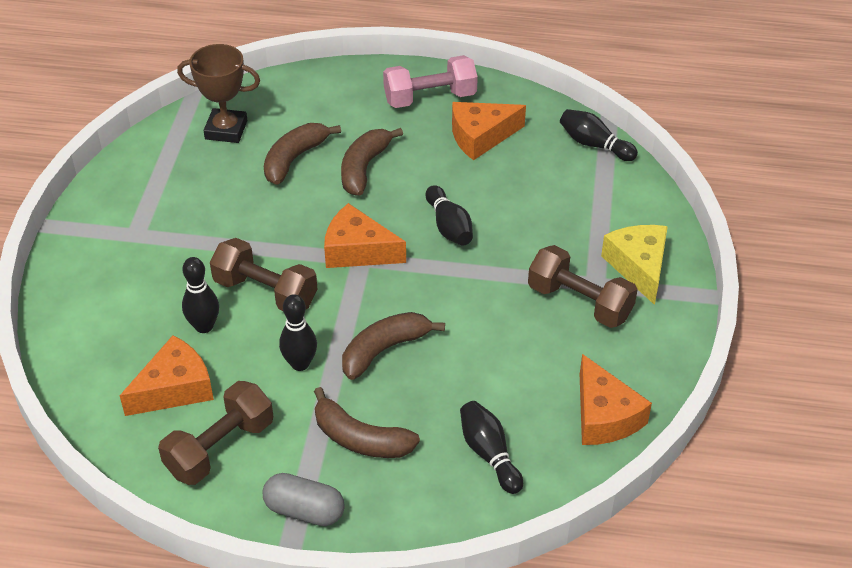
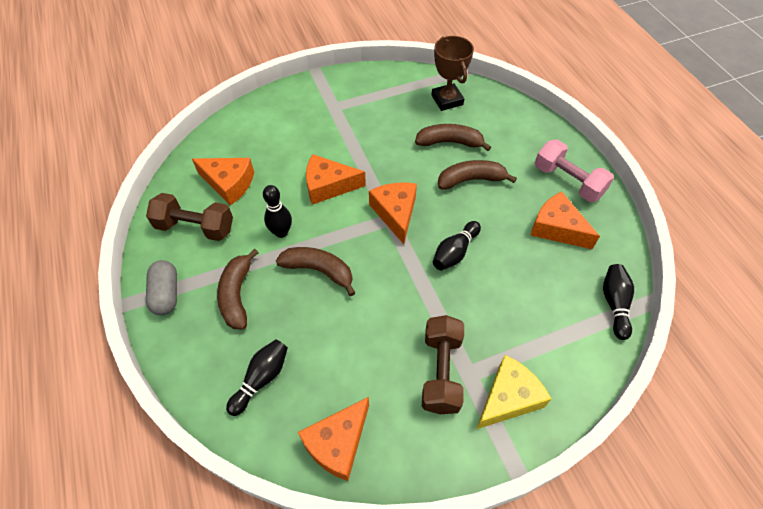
camera: 60 degrees right, 10 degrees up
(204, 326) = (283, 172): black bowling pin -> none
(265, 292) = (328, 186): brown dumbbell -> orange cheese

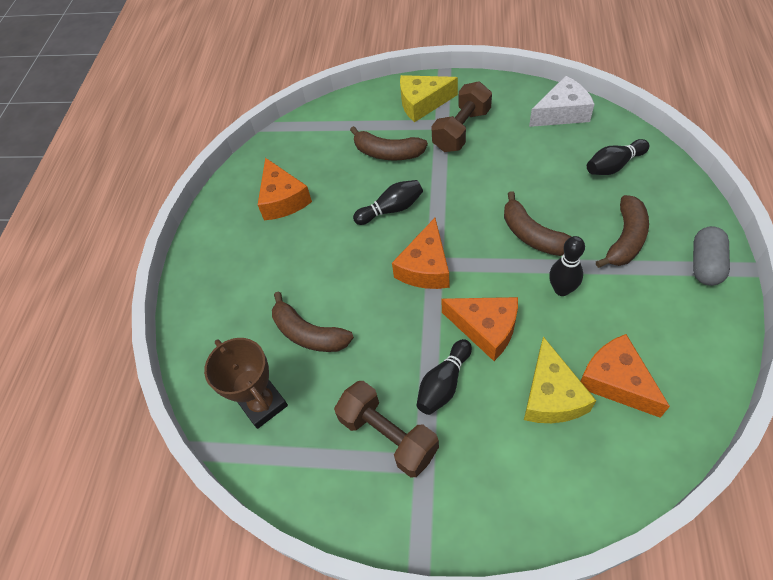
camera: 145 degrees left, 0 degrees up
(195, 227) = (668, 332): brown dumbbell -> brown dumbbell (388, 435)
(270, 162) = (551, 395): none -> yellow cheese
(338, 443) = (562, 113): orange cheese -> white cheese
(447, 100) = (263, 404): brown trophy -> brown trophy turned 45 degrees counterclockwise
(471, 180) = (321, 276): brown banana -> brown banana (387, 153)
(568, 181) = (229, 239): pink dumbbell -> none
(614, 304) = (295, 132): black bowling pin -> black bowling pin (444, 383)

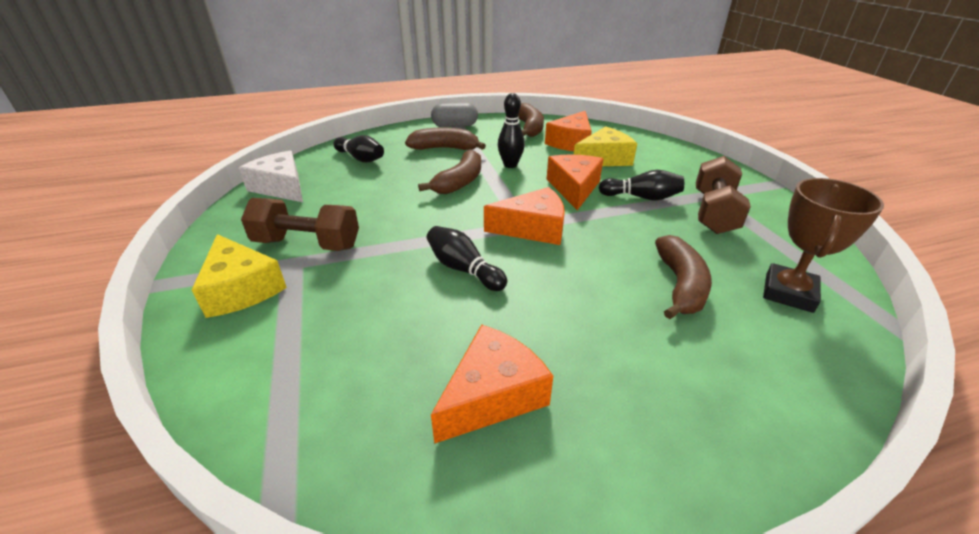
camera: 120 degrees left, 20 degrees down
(387, 153) = (357, 298): brown banana -> brown banana (529, 128)

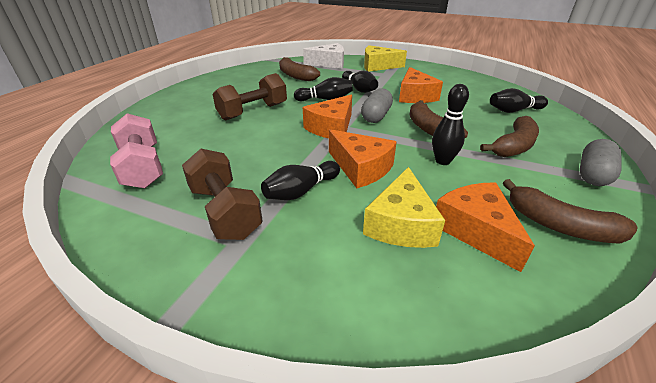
camera: 130 degrees right, 0 degrees up
(281, 187) = (479, 84): white cheese -> white cheese (329, 63)
(307, 244) = (399, 79): brown dumbbell -> brown dumbbell (253, 111)
(390, 259) = (359, 89): none -> black bowling pin
(467, 215) = (376, 116): none -> grey capsule
(492, 395) = (255, 83): orange cheese -> orange cheese (415, 96)
(680, 285) = (214, 140): brown banana -> brown banana (296, 76)
(788, 293) = (142, 167): brown trophy -> pink dumbbell

